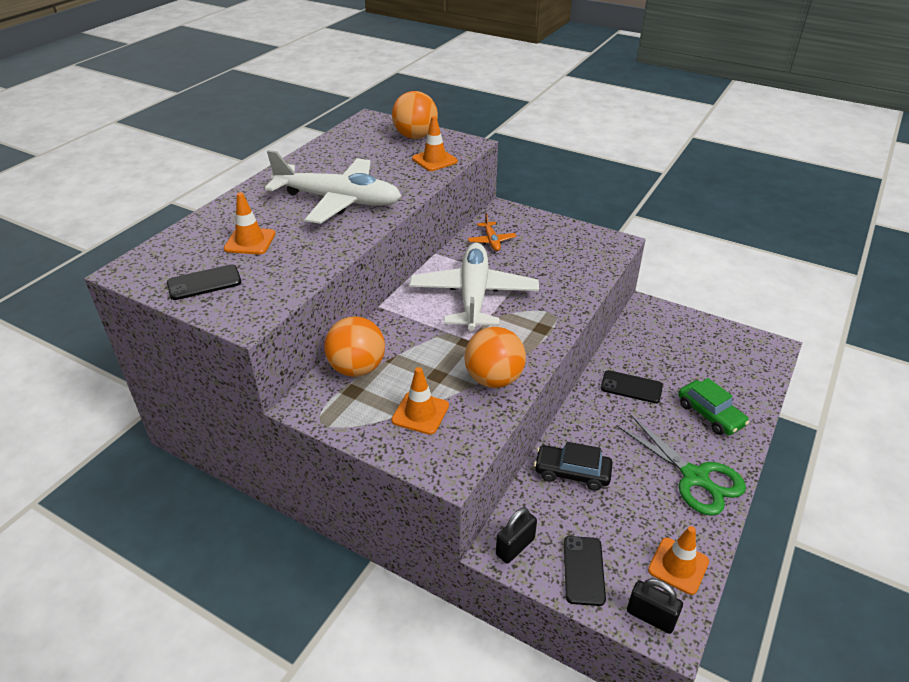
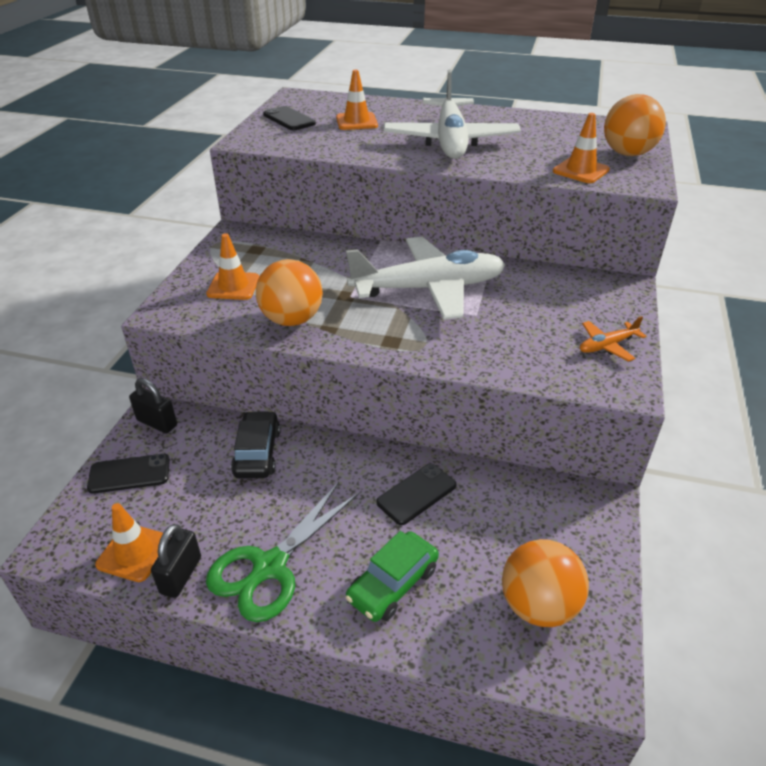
camera: 75 degrees right, 0 degrees up
(357, 368) = (286, 246): orange ball -> orange ball (538, 605)
(491, 241) = (546, 285): orange plane -> orange plane (607, 346)
(631, 387) = (416, 494): black phone -> black phone turned 45 degrees clockwise
(650, 616) = (71, 530): black padlock -> black padlock (181, 575)

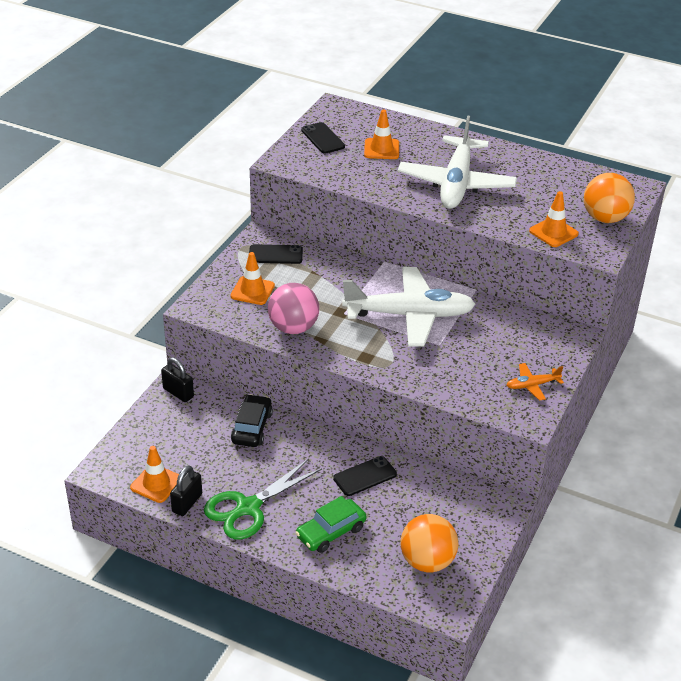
camera: 10 degrees right, 0 degrees up
(129, 474) = (155, 429): black phone -> black phone (275, 255)
(292, 320) = (293, 328): orange ball -> pink ball

